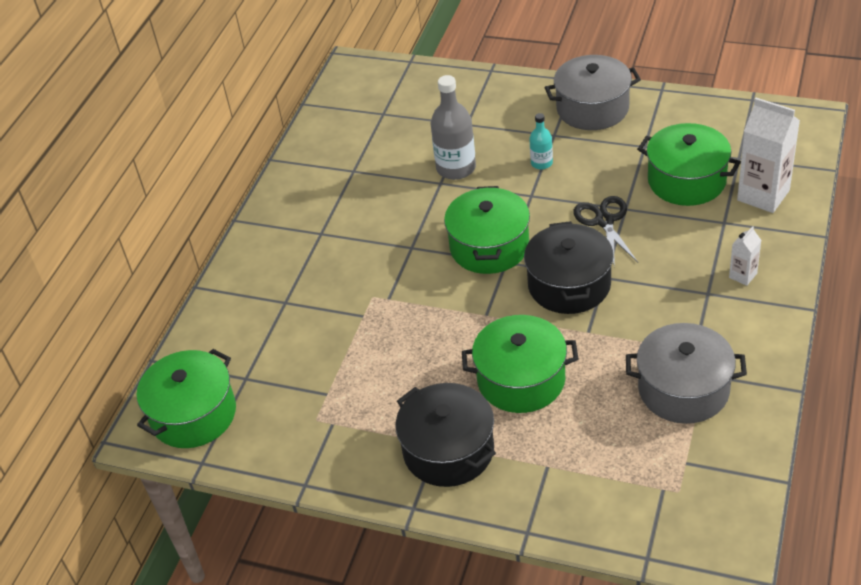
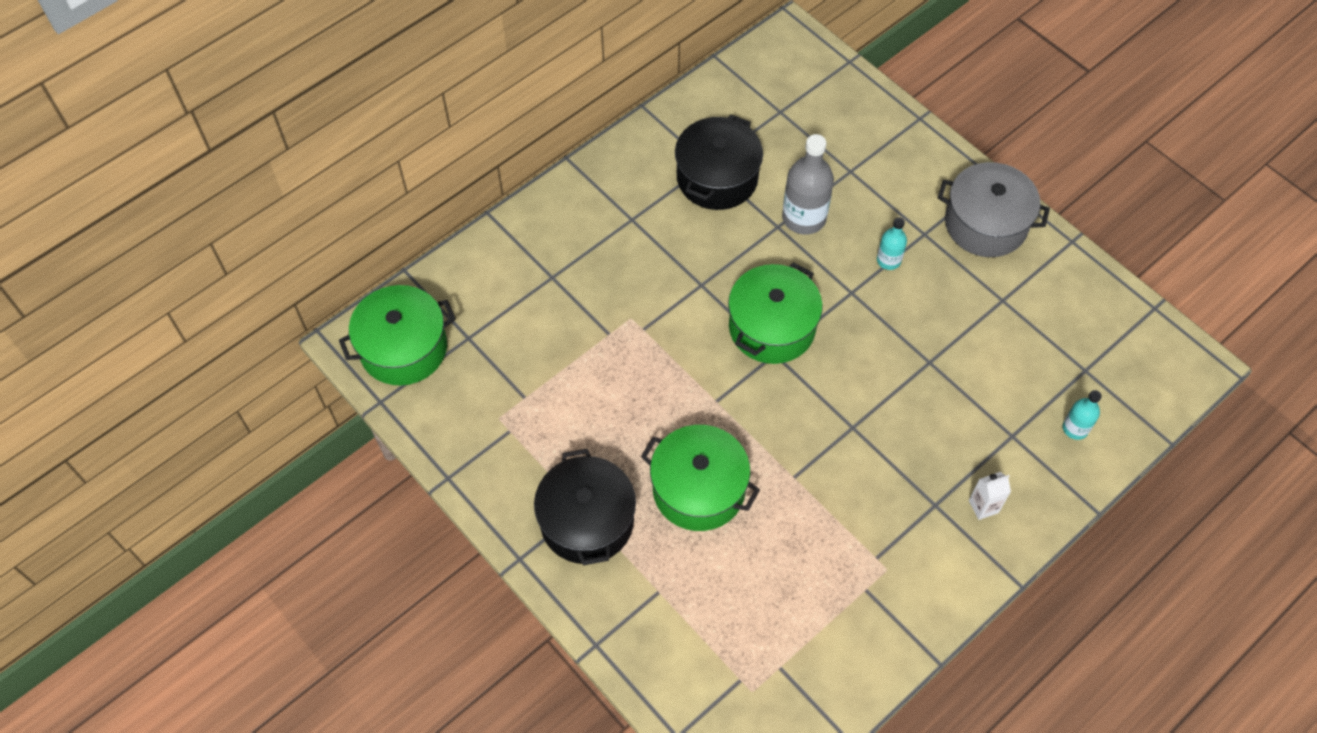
camera: 25 degrees right, 15 degrees up
(569, 285) = (814, 415): black pot -> black pot (717, 178)
(604, 221) = (899, 364): black scissors -> none
(683, 389) = (834, 592): grey pot -> none
(686, 181) = (1013, 365): green pot -> none
(763, 195) = (1075, 428): white carton -> turquoise bottle

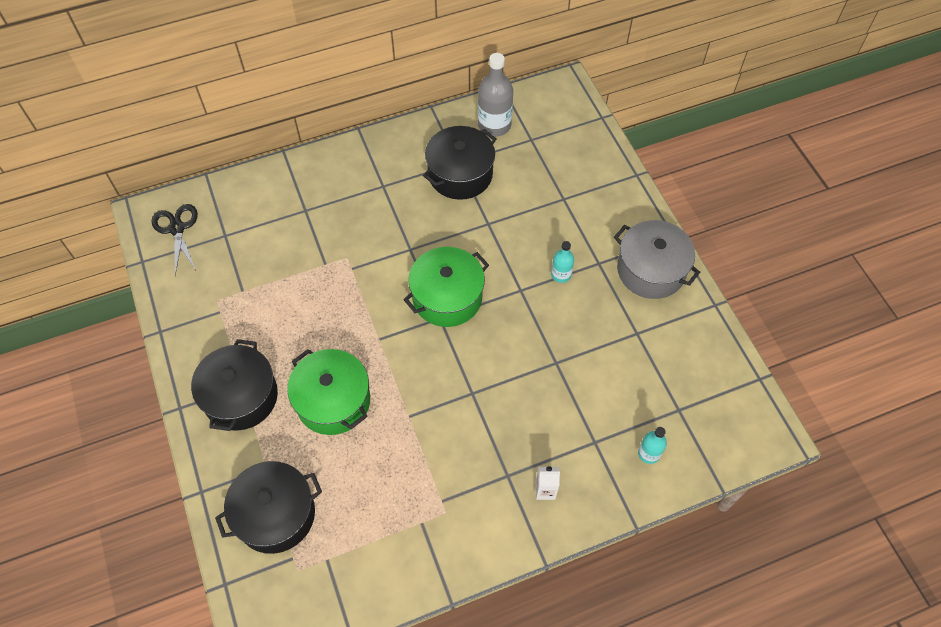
camera: 20 degrees right, 0 degrees up
(403, 348) = (177, 228): green pot -> black scissors
(696, 639) = (275, 514): none -> black pot
(804, 218) = (511, 223): grey bottle -> grey bottle (494, 125)

